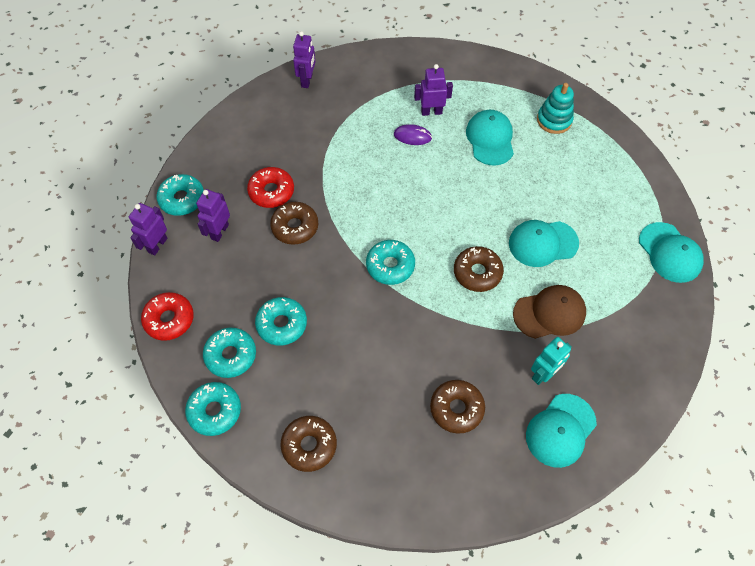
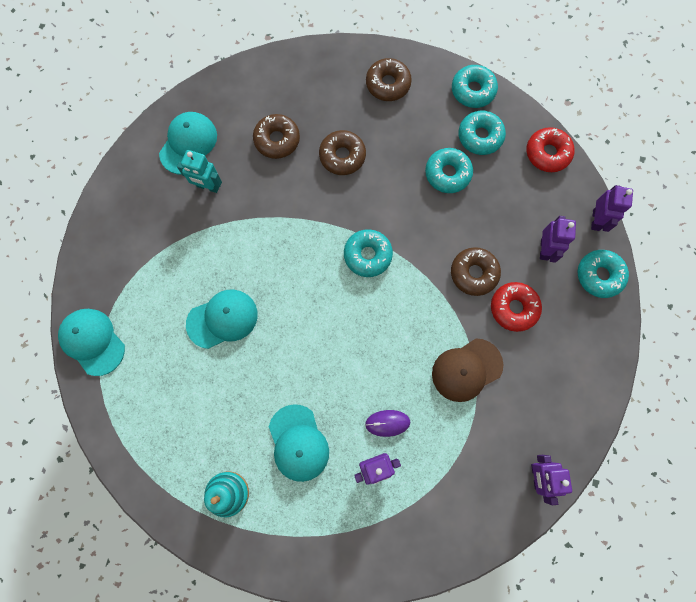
camera: 165 degrees right, 15 degrees up
(477, 273) = (282, 269): brown donut -> brown donut (342, 156)
(543, 374) = (208, 186): turquoise robot -> turquoise robot turned 105 degrees counterclockwise
(549, 313) = (208, 245): brown cap -> brown cap (466, 370)

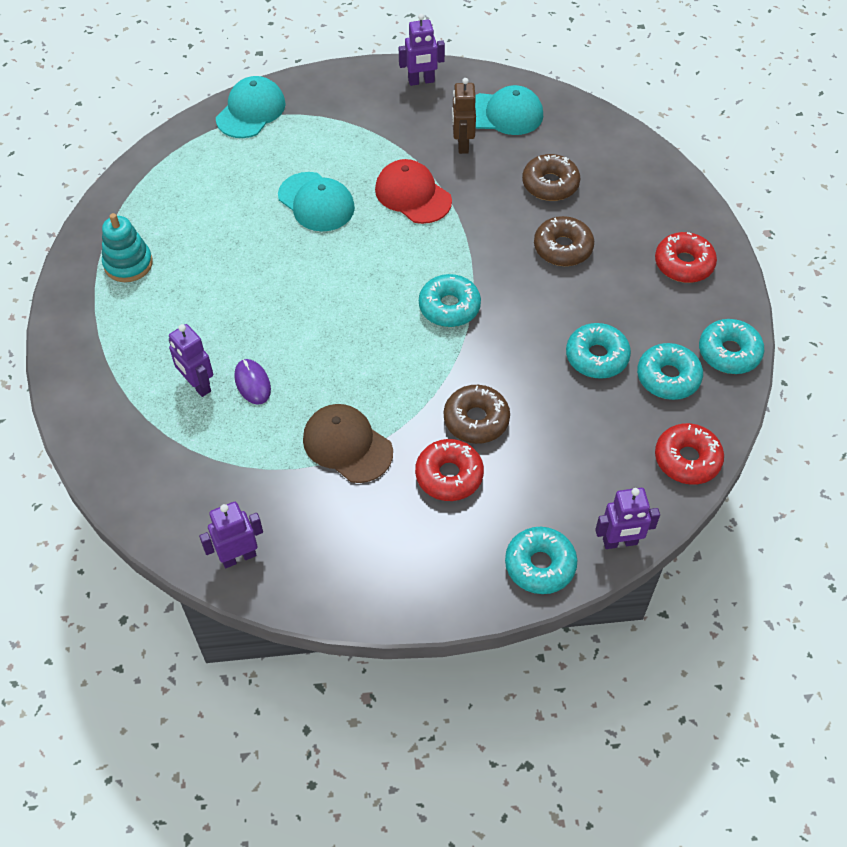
camera: 70 degrees right, 20 degrees down
(208, 186) = (462, 144): turquoise robot -> brown robot
(246, 242) = (413, 195): none -> red cap
(298, 443) = (201, 307): turquoise cap -> none
(388, 84) = (683, 264): brown donut -> red donut
(544, 249) = (547, 490): purple robot -> purple robot (421, 81)

